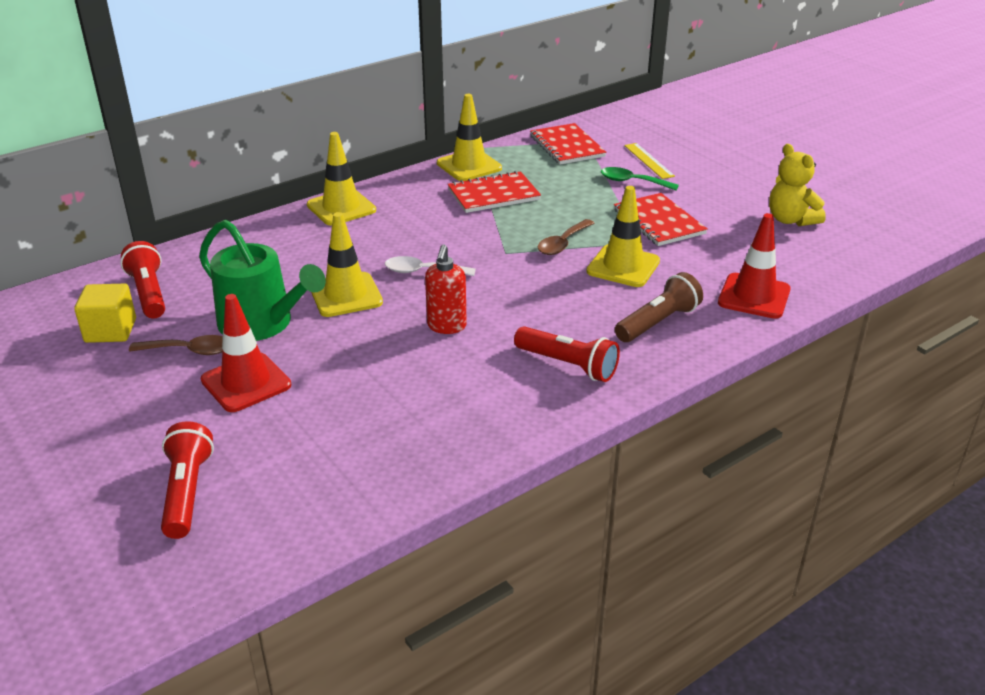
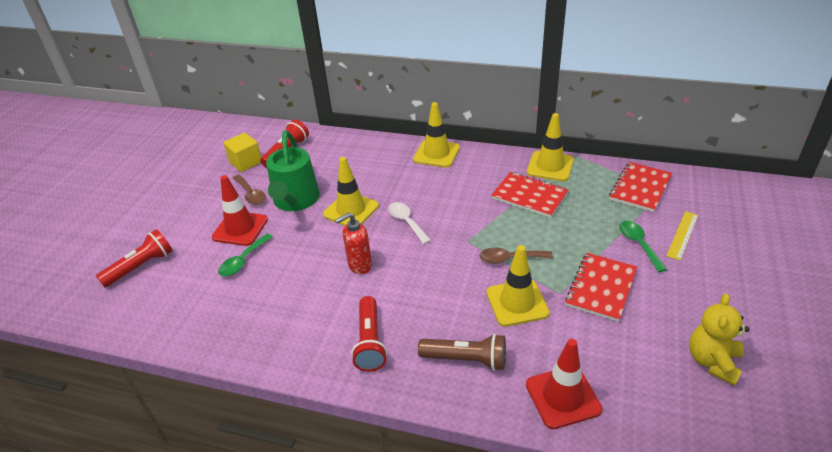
camera: 55 degrees right, 5 degrees up
(313, 401) = (243, 261): none -> green spoon

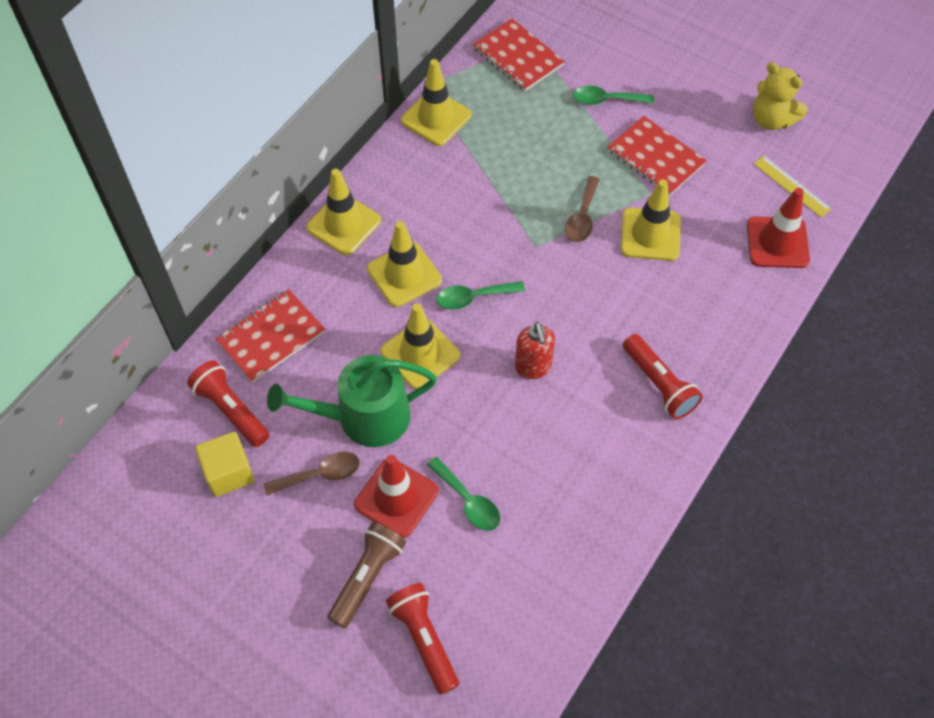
camera: 75 degrees left, 20 degrees up
(295, 200) = (364, 417): green watering can -> green watering can turned 150 degrees clockwise
(370, 342) = (659, 384): red flashlight -> red flashlight turned 45 degrees clockwise
(406, 222) = (473, 297): white spoon -> green spoon
(410, 187) = (404, 274): none -> yellow traffic cone
(466, 359) = (711, 304): brown flashlight -> brown flashlight (367, 577)
(529, 196) = (483, 159): red notebook -> red notebook (271, 337)
(682, 235) = (608, 60): yellow ruler -> yellow ruler (792, 186)

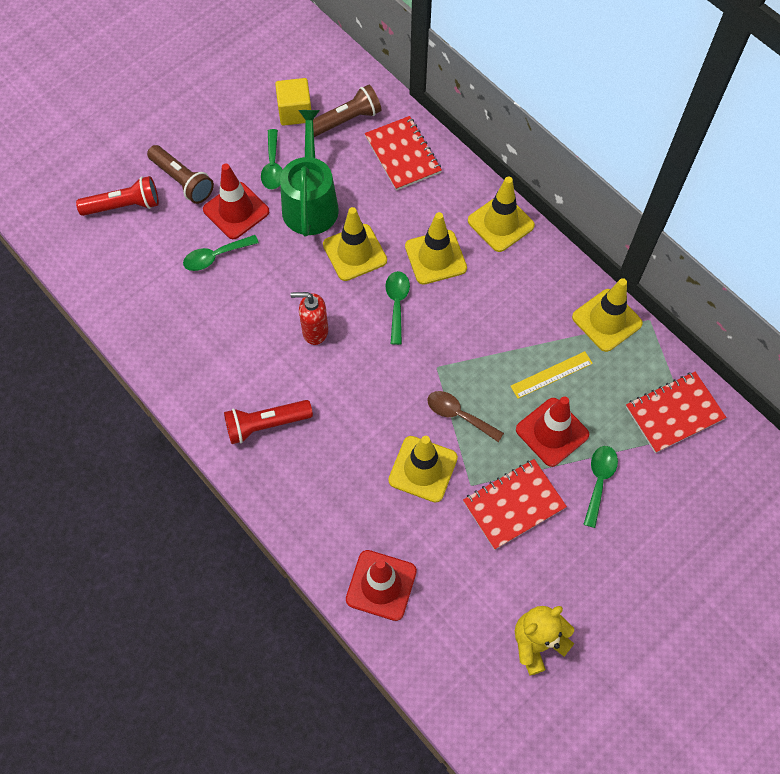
camera: 105 degrees right, 5 degrees up
(231, 410) = (346, 120): red flashlight -> brown flashlight
(320, 475) = (272, 166): brown spoon -> green spoon
(571, 141) = (552, 432): none -> red traffic cone
(792, 186) = (445, 628): yellow ruler -> yellow ruler (551, 375)

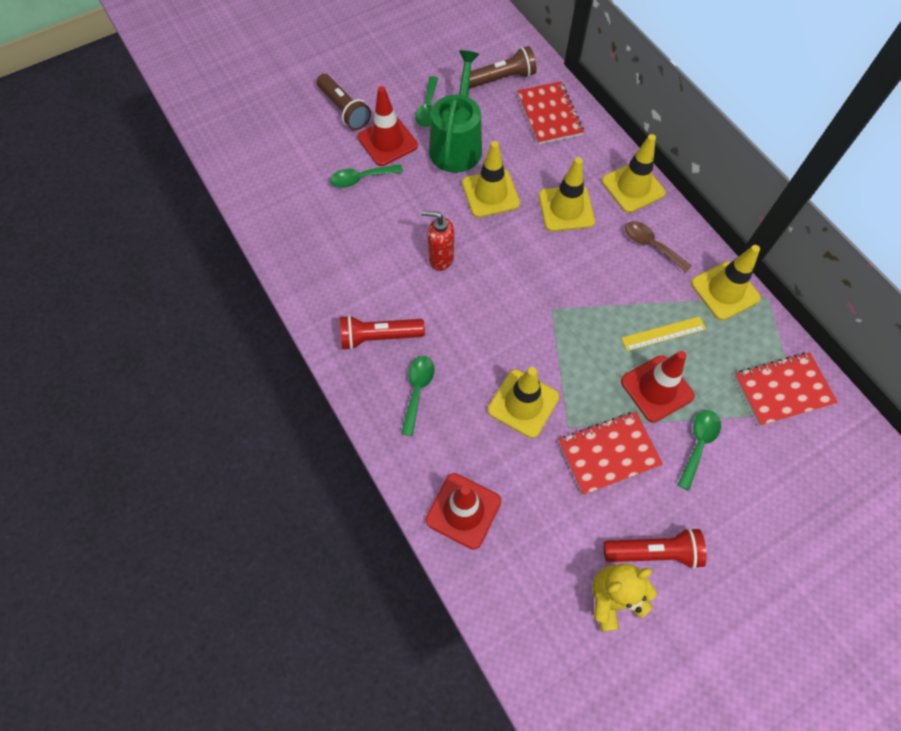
camera: 10 degrees right, 0 degrees up
(124, 206) = (287, 123): red flashlight -> red flashlight (653, 552)
(295, 112) = (457, 65): yellow cube -> none
(397, 304) = (523, 245): green spoon -> green spoon (417, 390)
(458, 415) = (566, 357): brown spoon -> brown spoon (651, 245)

